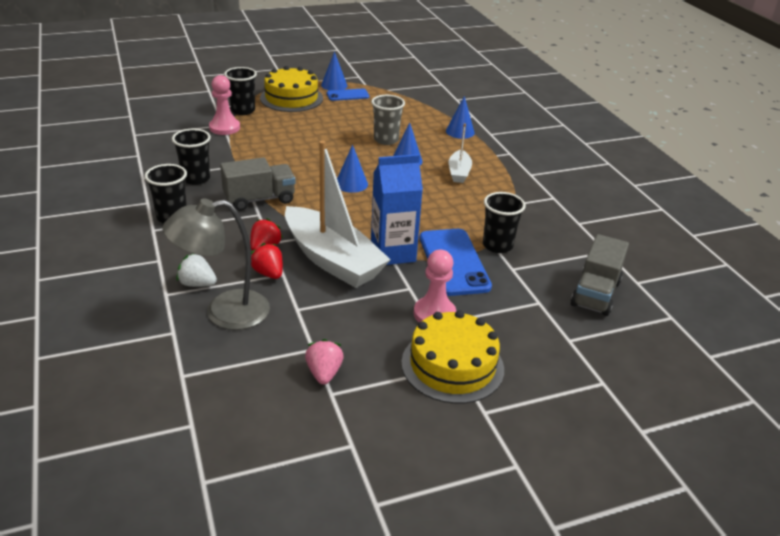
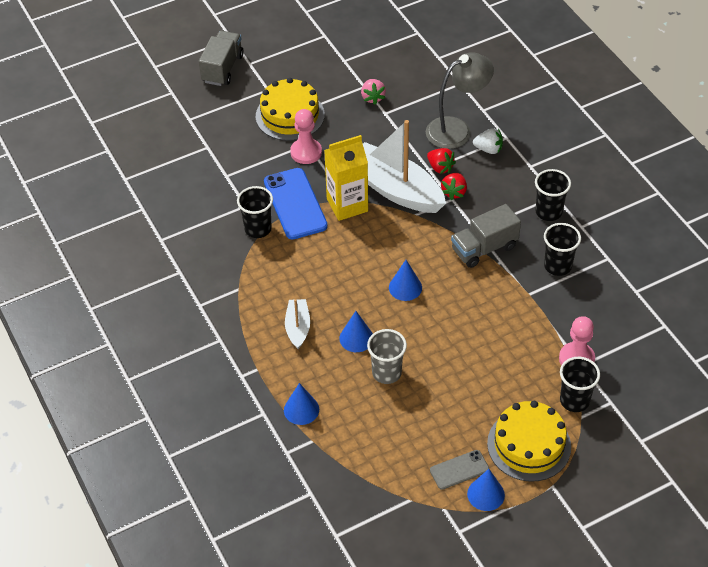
camera: 175 degrees right, 15 degrees up
(347, 95) = (459, 470): blue phone -> grey phone
(393, 253) = (347, 205): blue carton -> yellow carton
(595, 294) = (180, 191): grey truck -> grey truck (222, 68)

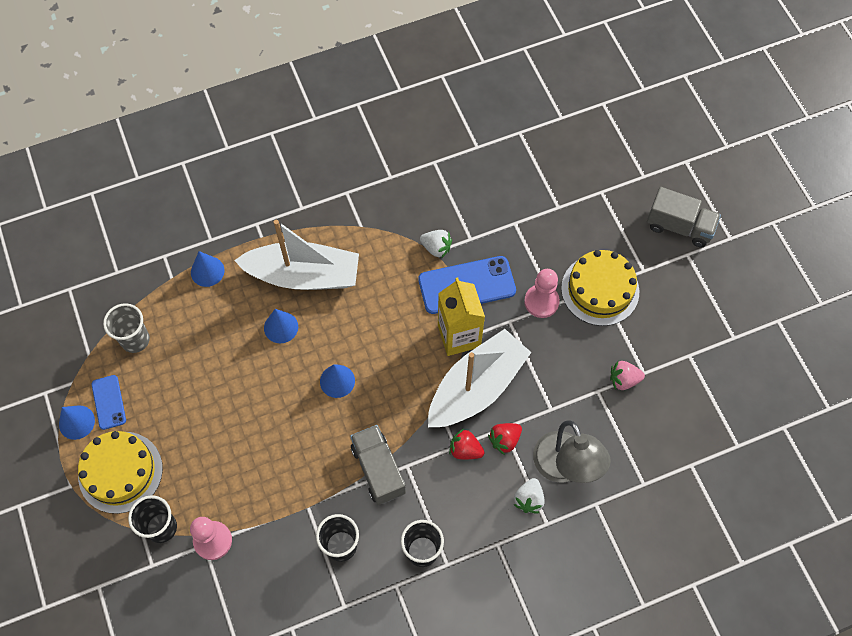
camera: 95 degrees right, 15 degrees up
(258, 229) = (436, 248): black cup -> white strawberry
(298, 327) = (303, 275): white boat -> white boat, size x2.06
(386, 373) = (233, 350): grey cup -> grey cup (135, 340)
(459, 470) = (108, 402): grey phone -> blue phone

